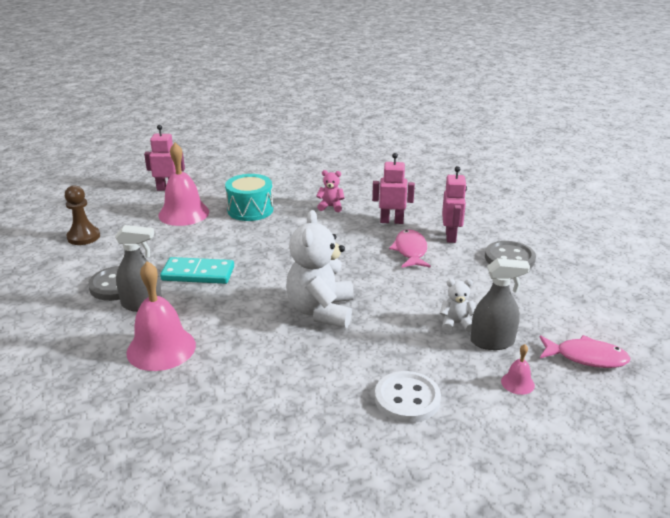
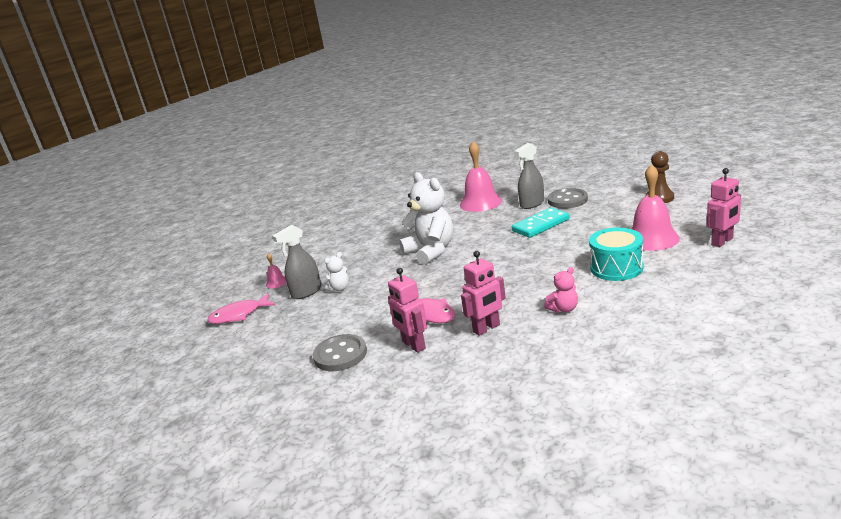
camera: 145 degrees right, 5 degrees down
(407, 399) = (331, 249): white button -> none

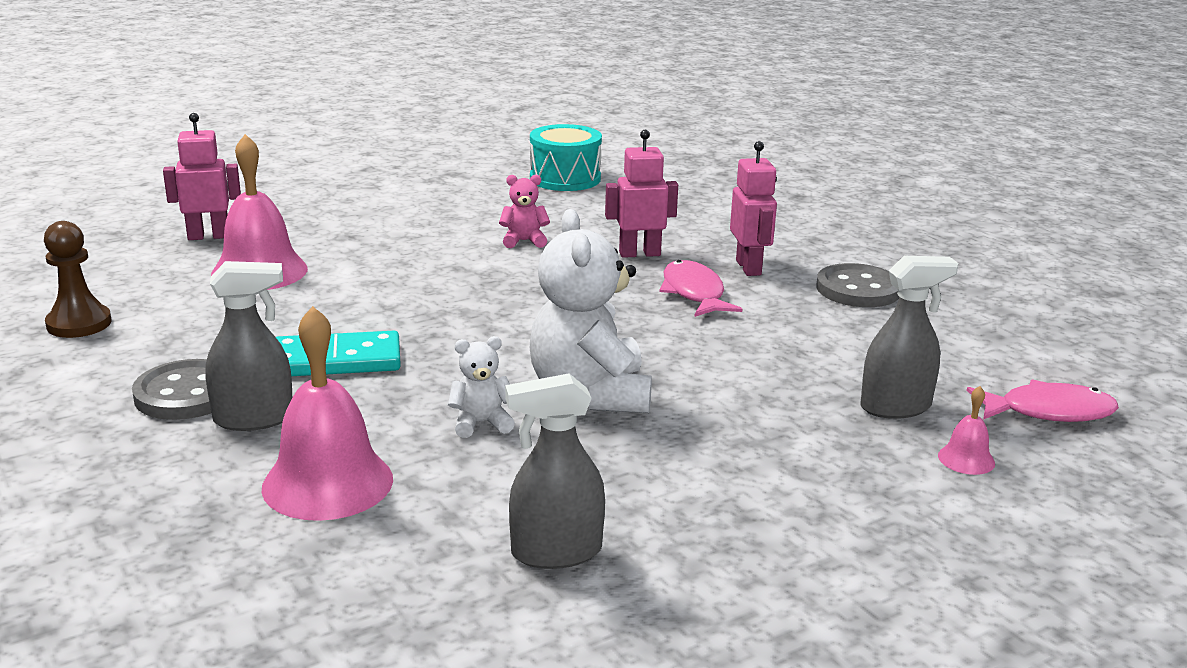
camera: 160 degrees left, 0 degrees up
(339, 289) = (824, 388): white teddy bear -> white teddy bear (481, 423)
(397, 215) = (556, 552): none -> grey spray bottle
(616, 268) = (382, 256): turquoise drum -> turquoise drum (565, 178)

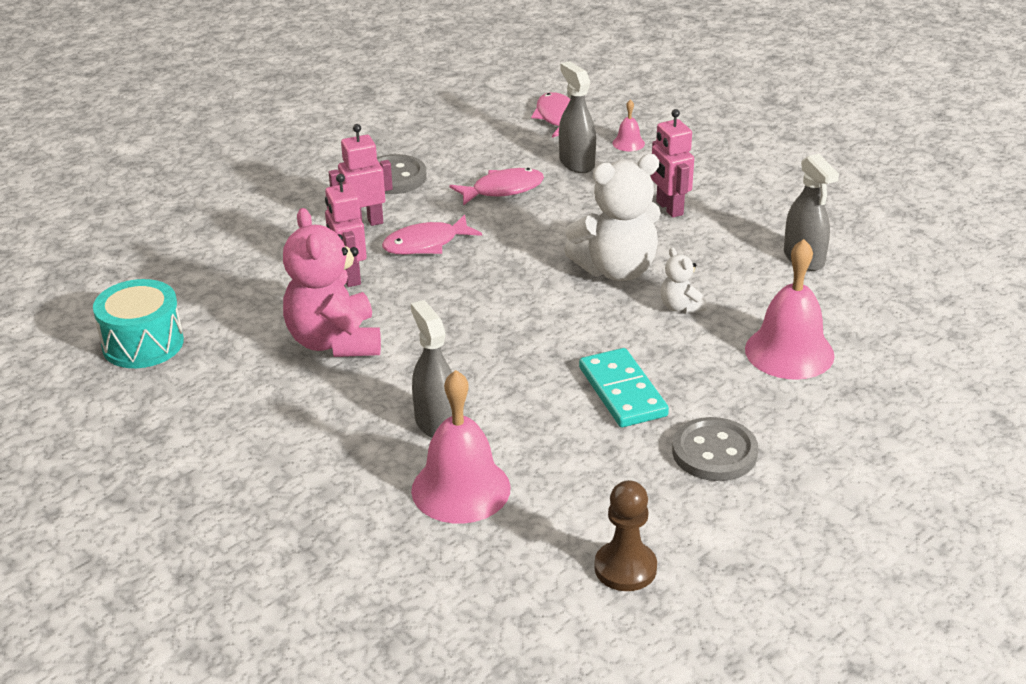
camera: 100 degrees left, 10 degrees up
(208, 236) = (376, 558): pink robot -> pink robot (669, 208)
(254, 419) = (731, 407): grey spray bottle -> grey spray bottle (436, 423)
(524, 241) = (334, 342): pink teddy bear -> pink teddy bear, size x2.12
(819, 347) = (503, 189): none -> pink fish

